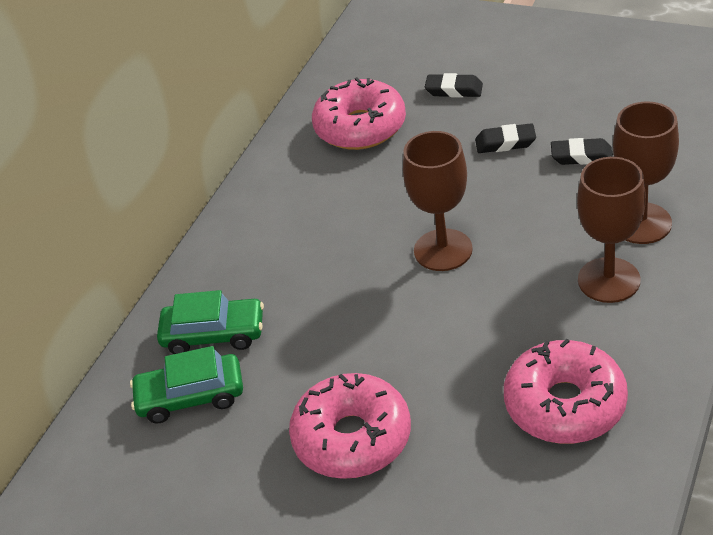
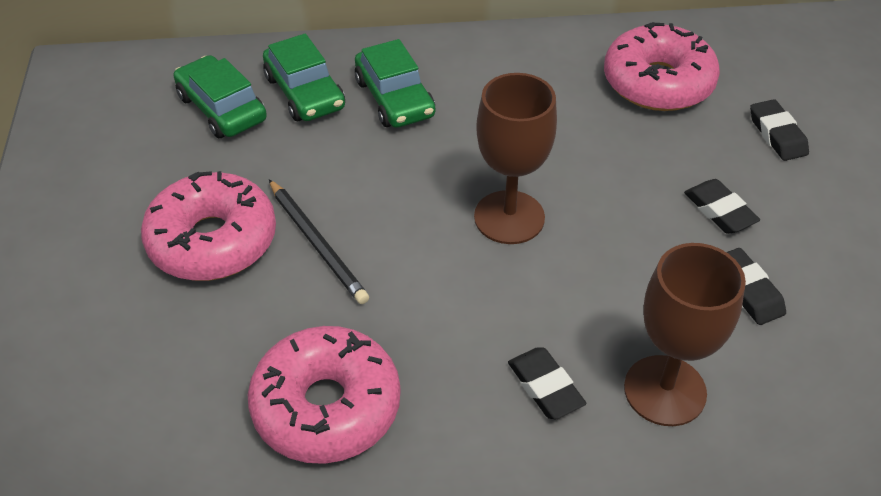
camera: 55 degrees right, 5 degrees up
(265, 278) = (395, 98): none -> green car
(399, 370) = (317, 243): none -> black pencil
(609, 280) = (545, 387): brown goblet -> black eraser

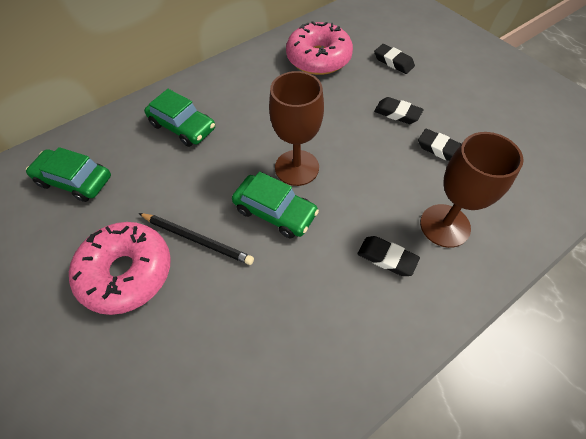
camera: 30 degrees left, 10 degrees up
(305, 92) = (124, 147): green car -> green car (275, 211)
(326, 406) = (276, 343): pink donut -> none

